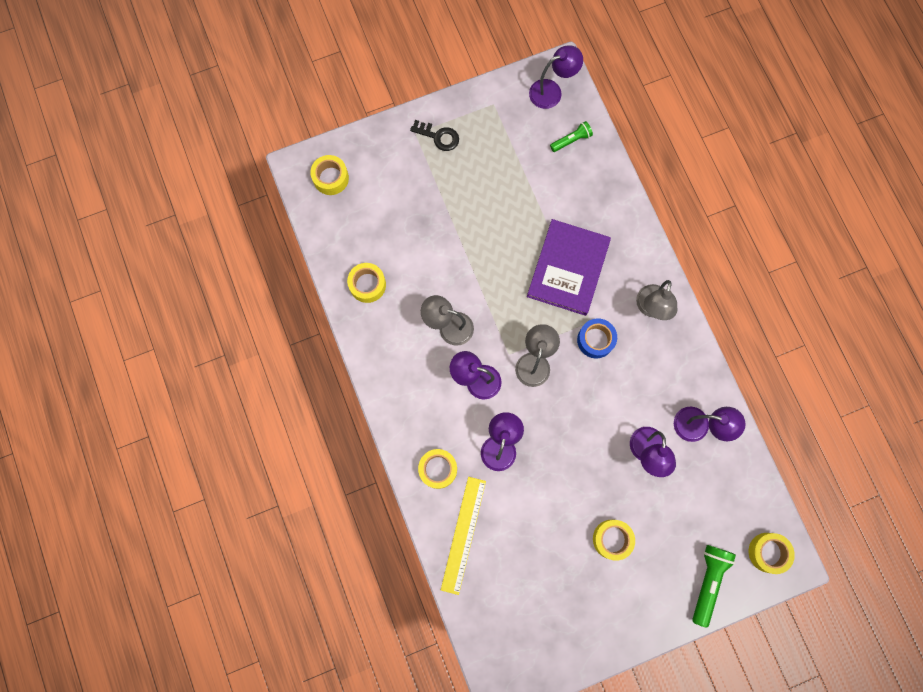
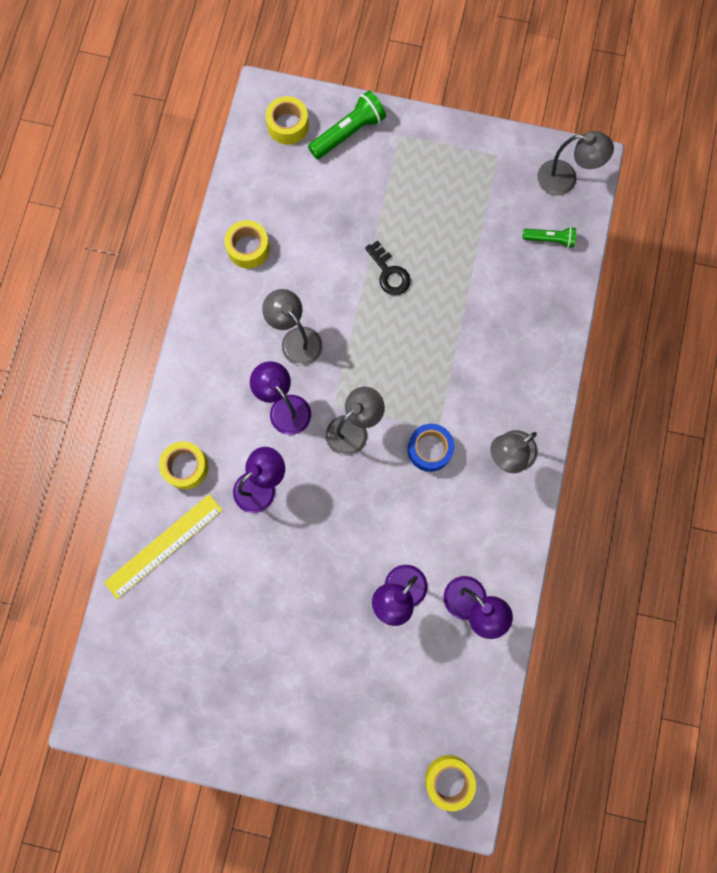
camera: 35 degrees right, 0 degrees up
(438, 137) = (420, 152): black key -> black key (389, 273)
(552, 91) = (565, 179): purple lamp -> grey lamp
(568, 268) = (453, 362): purple book -> none
(612, 539) = (302, 653): yellow tape -> none
(708, 581) = (367, 764): green flashlight -> green flashlight (348, 133)

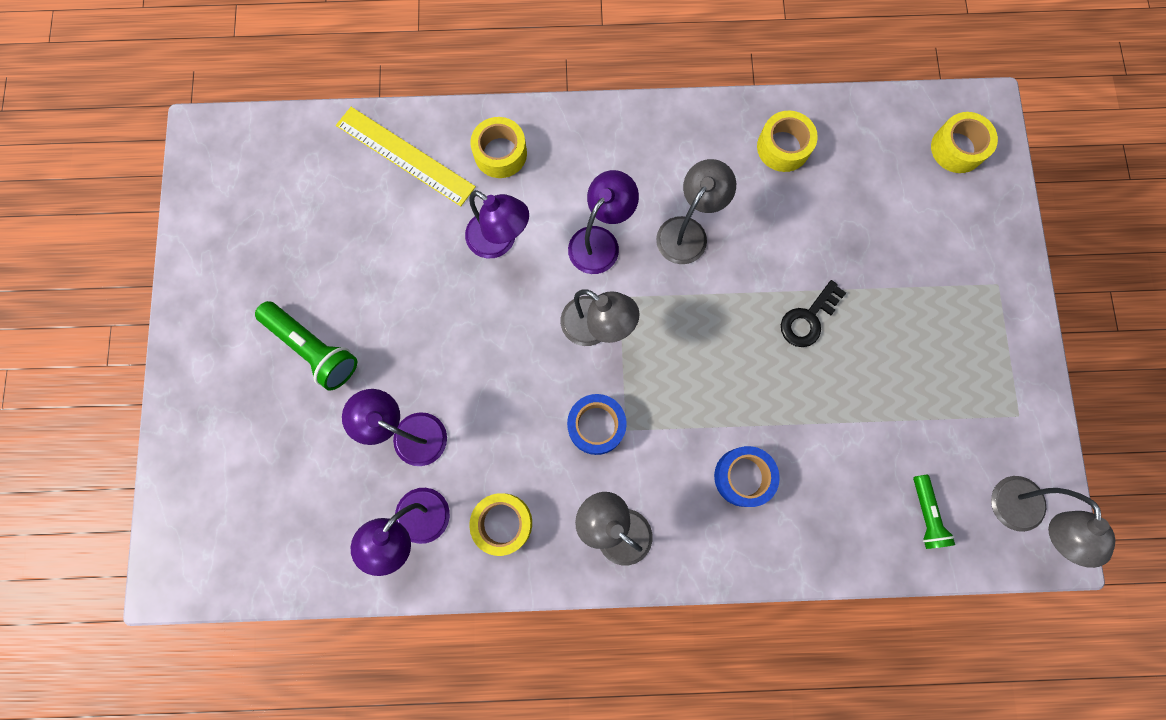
camera: 75 degrees right, 0 degrees up
(348, 133) = (975, 221): green flashlight -> green flashlight (313, 349)
(449, 780) = (201, 549): yellow tape -> yellow tape (503, 523)
(493, 354) = (743, 477): none -> blue tape

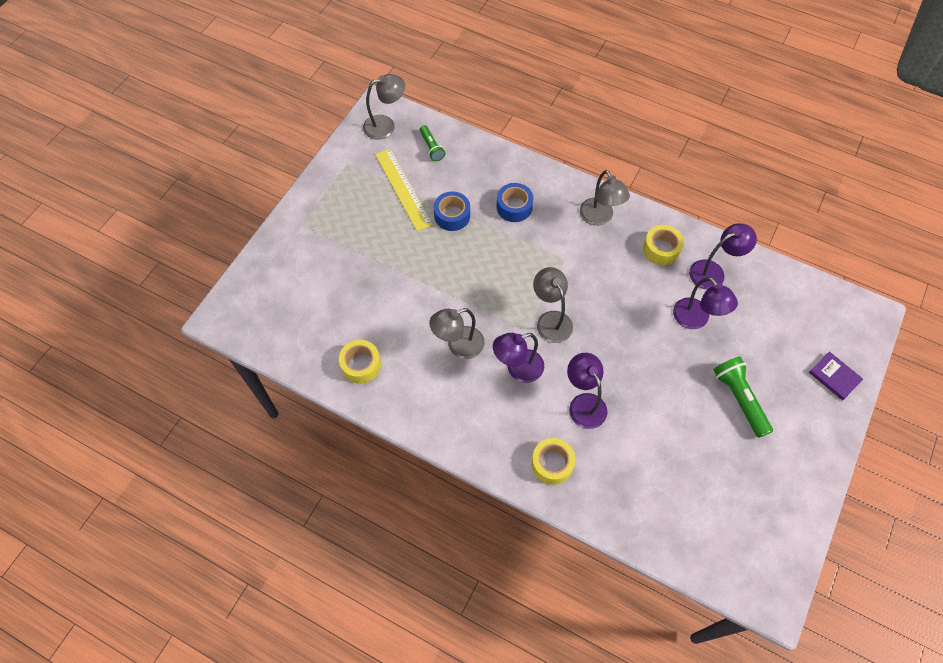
camera: 150 degrees left, 15 degrees down
(200, 447) = (834, 376): none -> purple book
(405, 156) = (622, 499): yellow ruler -> yellow ruler (403, 189)
(596, 426) = (581, 269): blue tape -> blue tape (452, 215)
(808, 318) = (422, 262): black key -> none
(925, 514) = (431, 147): green flashlight -> green flashlight turned 135 degrees clockwise
(957, 148) = (256, 306): yellow tape -> none
(1020, 516) = (385, 125): grey lamp -> grey lamp turned 45 degrees clockwise

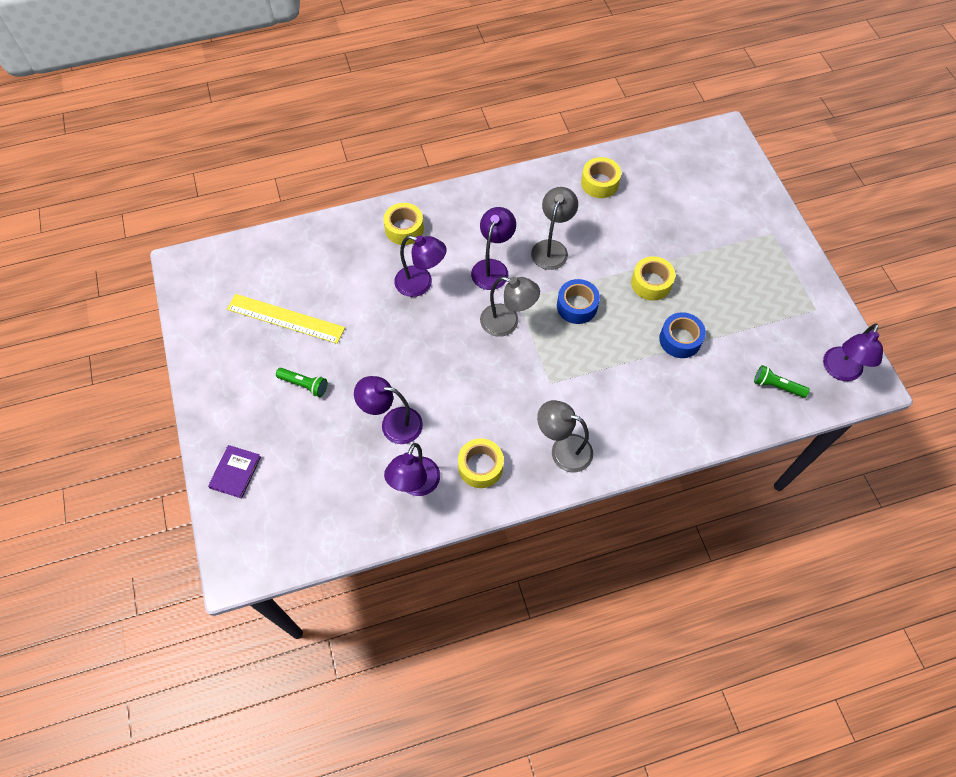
camera: 135 degrees right, 0 degrees up
(385, 125) = (840, 371): grey lamp -> purple lamp
(403, 189) = (746, 327): yellow ruler -> yellow ruler (285, 319)
(423, 263) = (651, 283): none -> yellow tape
(514, 207) = (643, 393): blue tape -> blue tape (577, 306)
(739, 399) = (304, 385): green flashlight -> green flashlight, size x0.61
(834, 376) = (235, 472): purple book -> purple book turned 75 degrees counterclockwise

